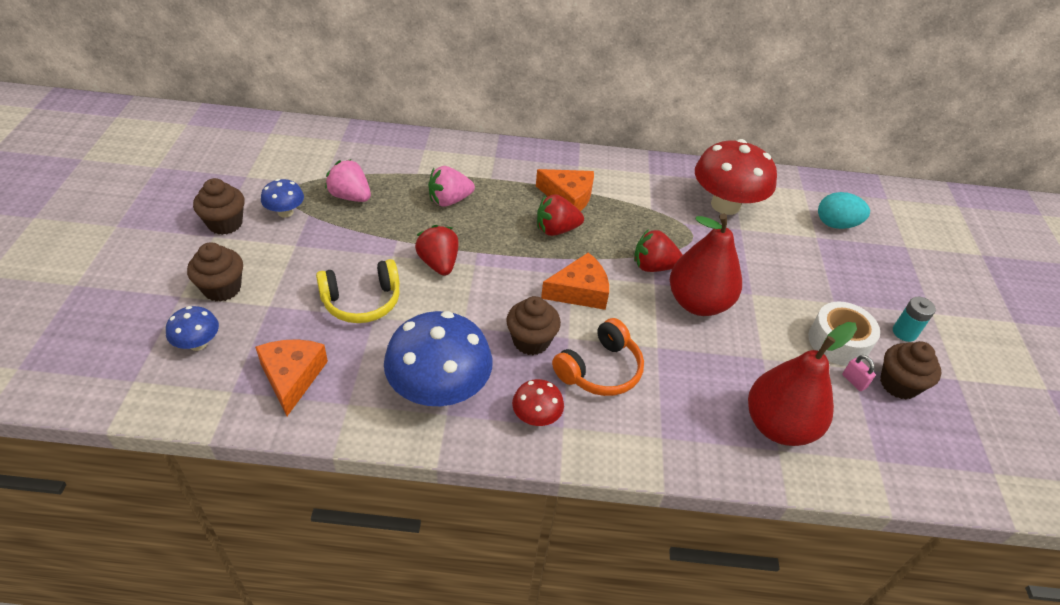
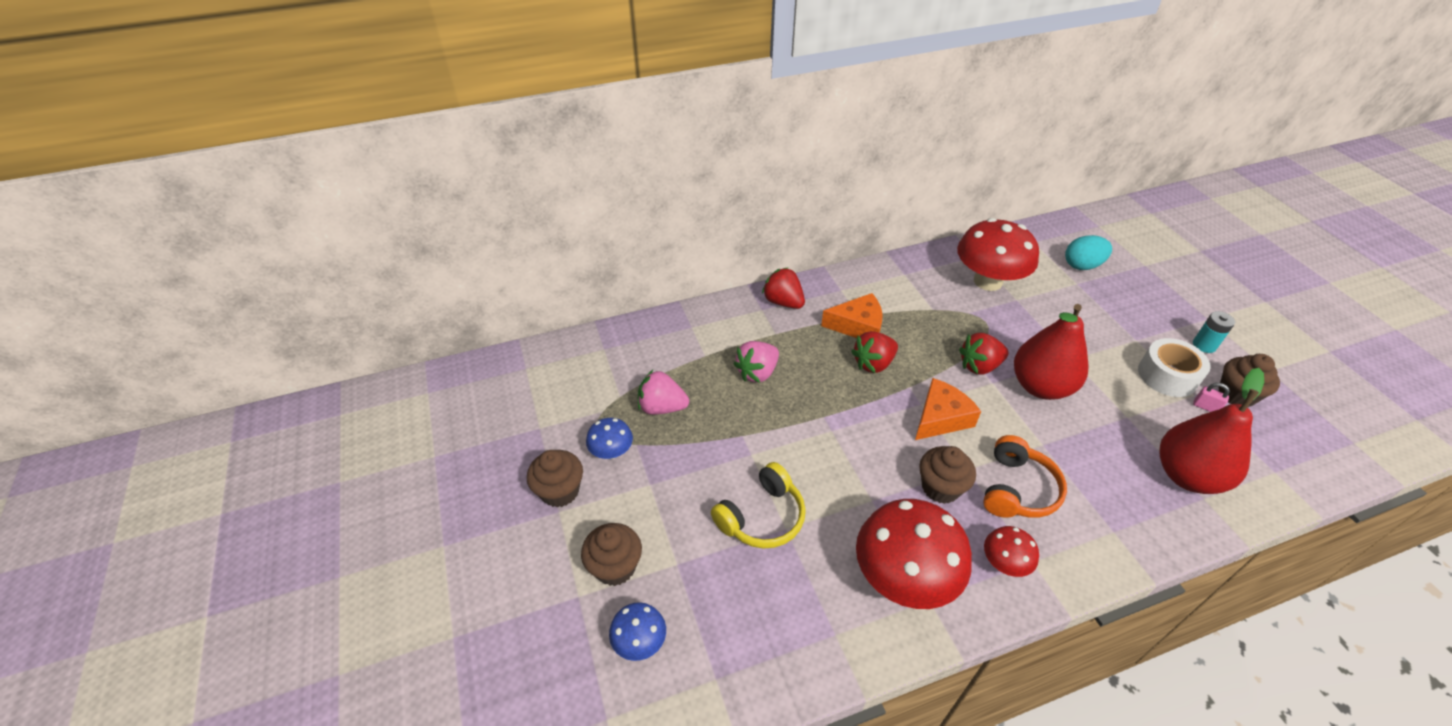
camera: 20 degrees left, 0 degrees up
(292, 377) = (761, 632): orange cheese -> none
(439, 263) = (800, 444): red strawberry -> red strawberry (783, 302)
(439, 390) = (903, 578): blue mushroom -> red mushroom

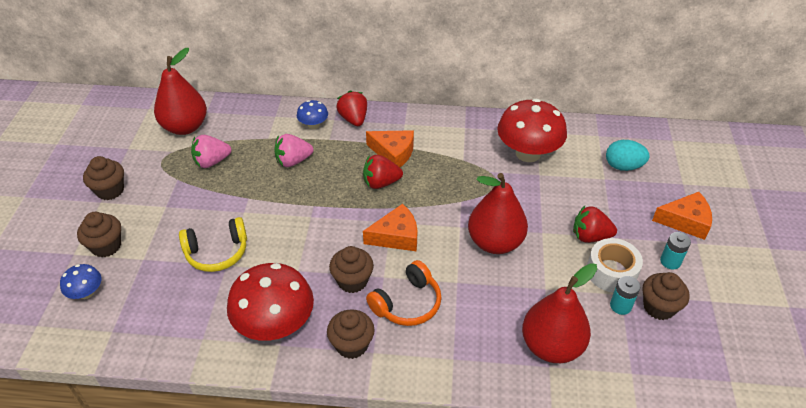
camera: 25 degrees right, 0 degrees up
(593, 376) = (185, 127): none -> red pear
(611, 452) = (158, 178): blue mushroom -> blue mushroom (313, 125)
(662, 407) = (212, 162): pink strawberry -> pink strawberry turned 60 degrees counterclockwise
(979, 366) = (460, 212): red strawberry -> red strawberry (590, 236)
(1004, 563) = (352, 345): red mushroom -> brown cupcake
(1180, 301) = (685, 221): none -> orange cheese
(1205, 407) = (620, 306): pink padlock -> turquoise battery

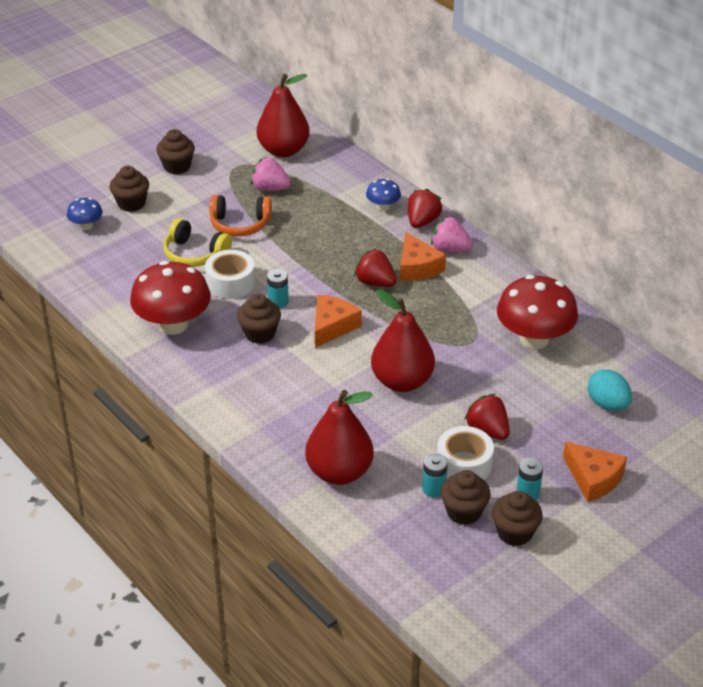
camera: 45 degrees right, 5 degrees down
(277, 256) = (230, 283): none -> white tape
(293, 161) = (330, 224): pink strawberry -> pink strawberry (449, 249)
(333, 245) = (278, 302): none -> turquoise battery
(352, 345) = (205, 371): brown cupcake -> brown cupcake (514, 533)
(396, 236) = (332, 326): orange cheese -> orange cheese turned 90 degrees counterclockwise
(407, 303) = (277, 374): orange headphones -> orange headphones (240, 224)

